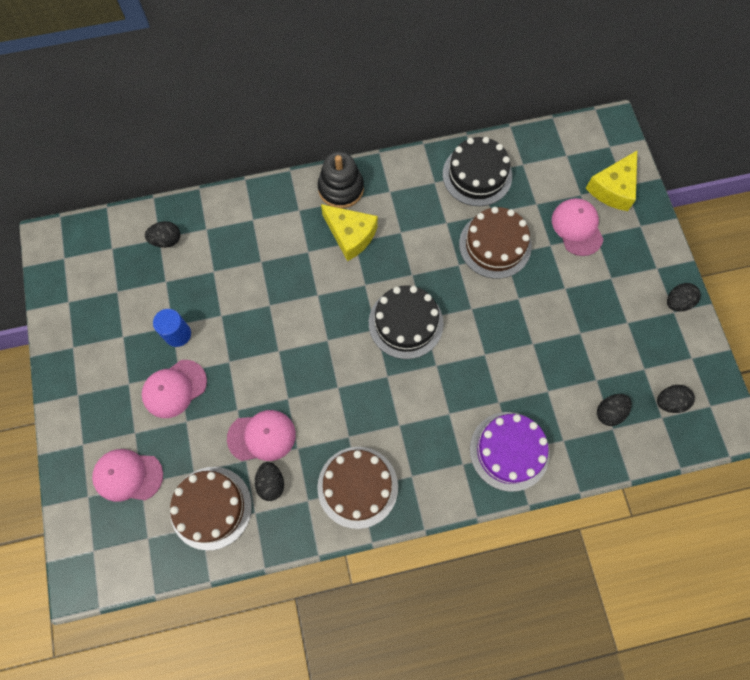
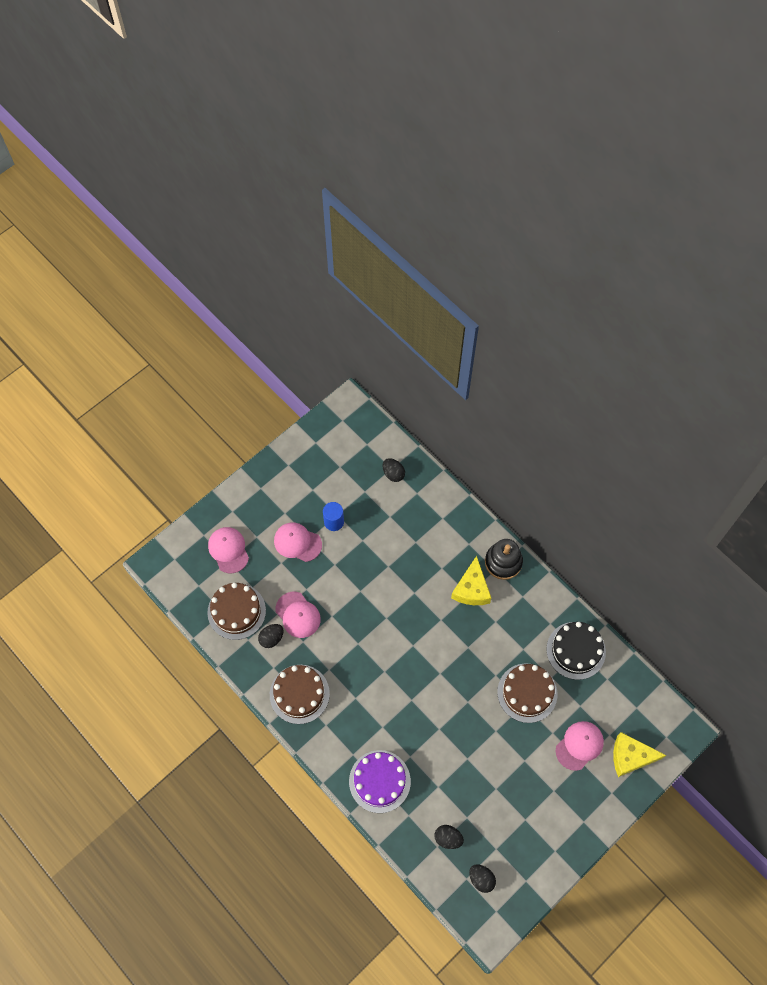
camera: 60 degrees right, 5 degrees down
(405, 323) = (429, 662): black cake -> none
(677, 302) = (564, 850): black egg -> none

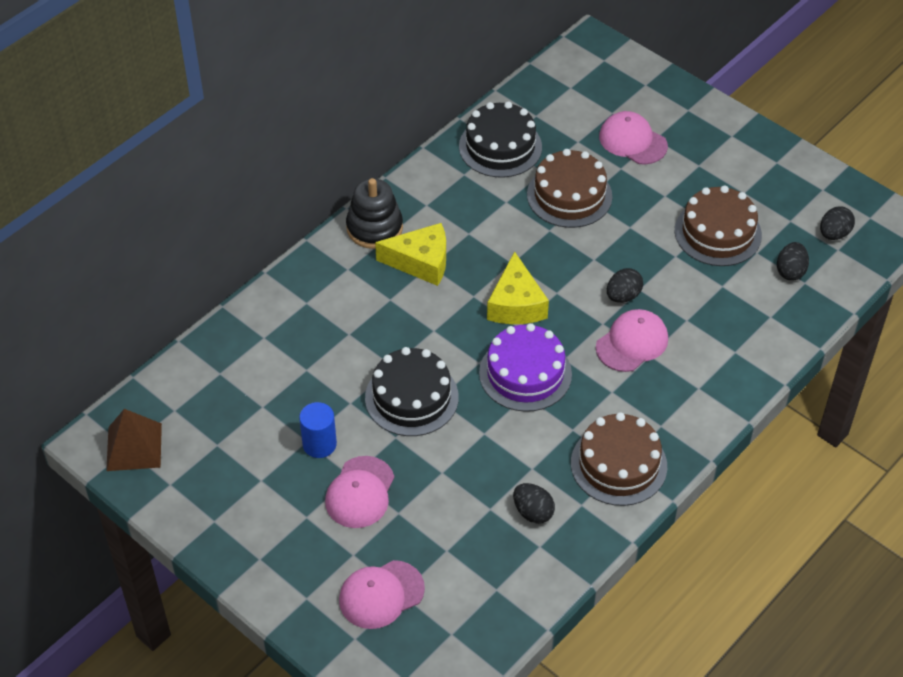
camera: 95 degrees left, 15 degrees down
(236, 611) = (492, 569): brown cake -> brown cake (718, 233)
(298, 615) = (488, 479): pink cap -> pink cap (632, 343)
(343, 423) = (134, 447): none -> brown pyramid
(363, 576) = (411, 397): none -> black cake
(379, 781) = (730, 353): purple cake -> purple cake (525, 373)
(393, 474) = (230, 370): black egg -> black egg (623, 296)
(630, 756) = (637, 92): yellow cheese -> yellow cheese (516, 304)

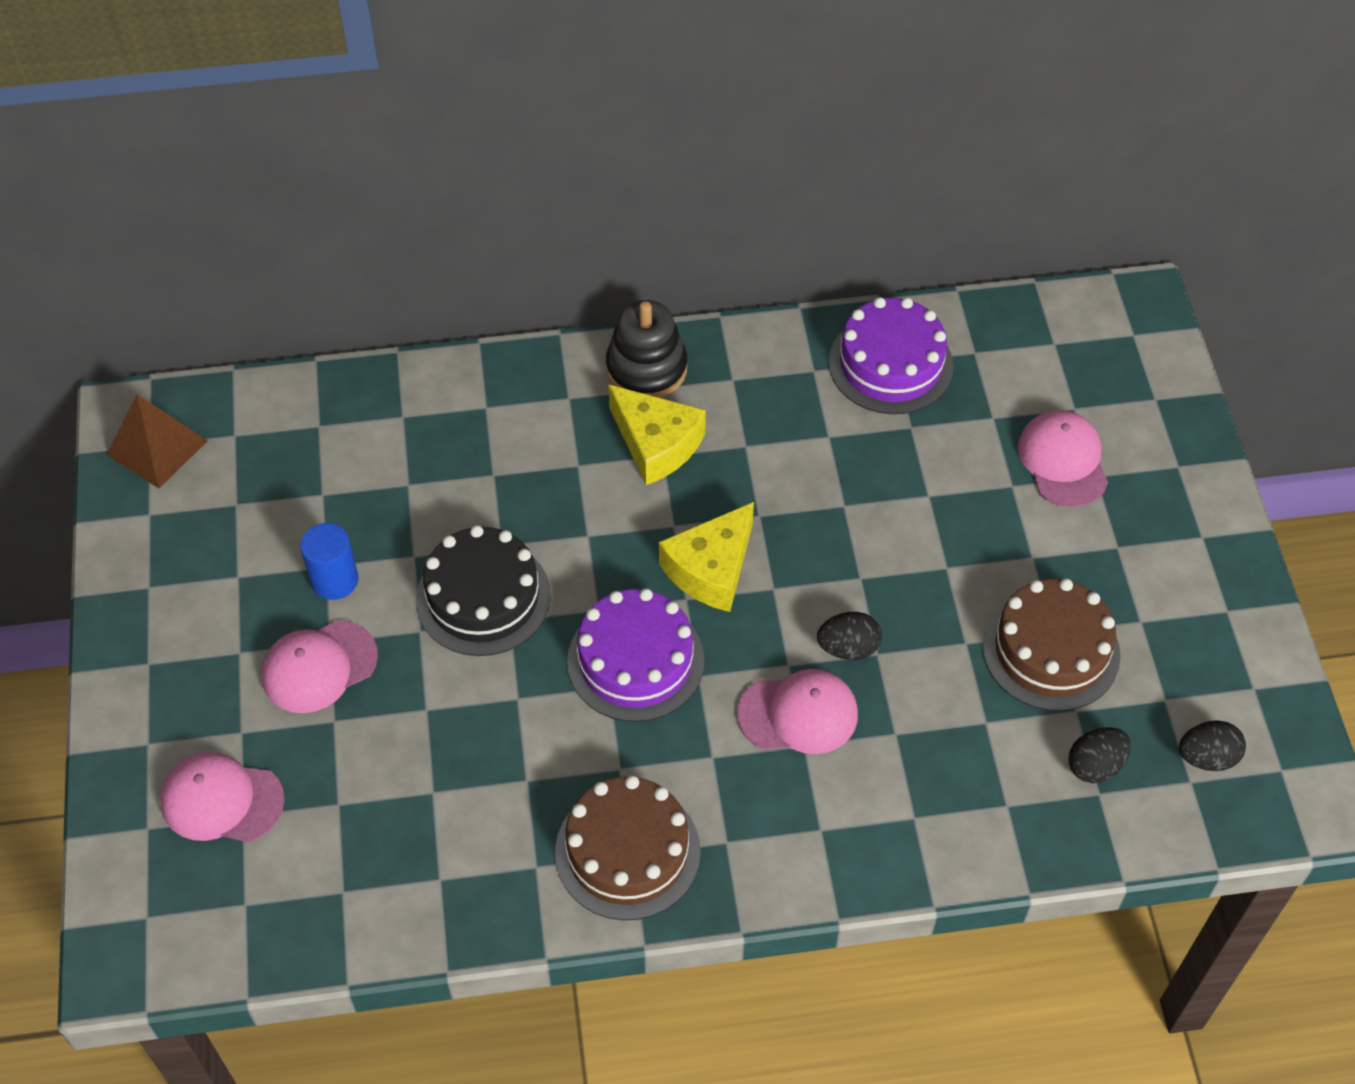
camera: 40 degrees right, 5 degrees up
(500, 147) = (890, 364): black cake -> purple cake
(533, 512) = (473, 833): black egg -> none
(569, 195) = (912, 478): brown cake -> none

